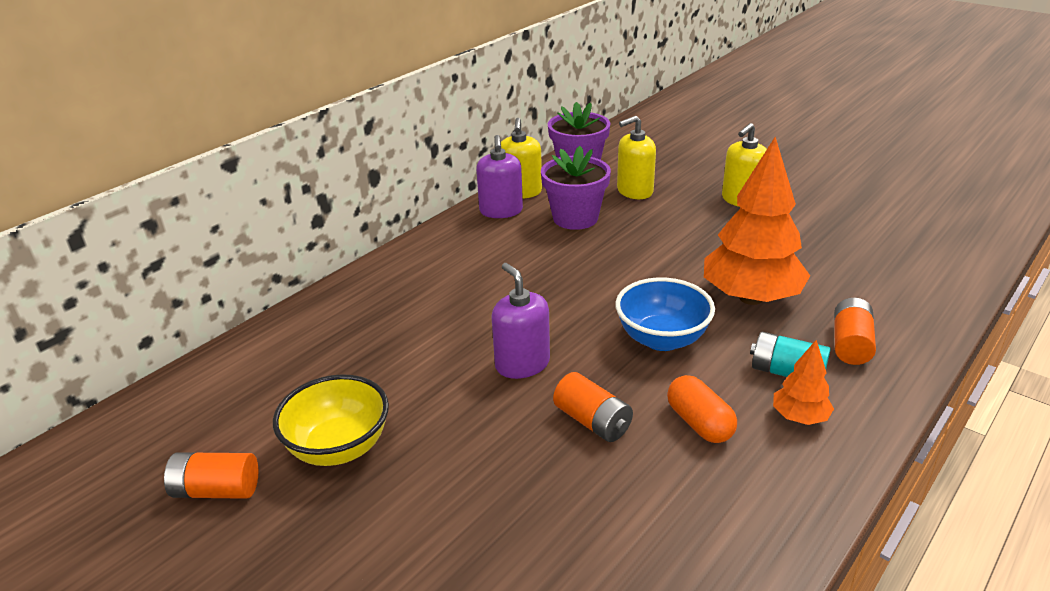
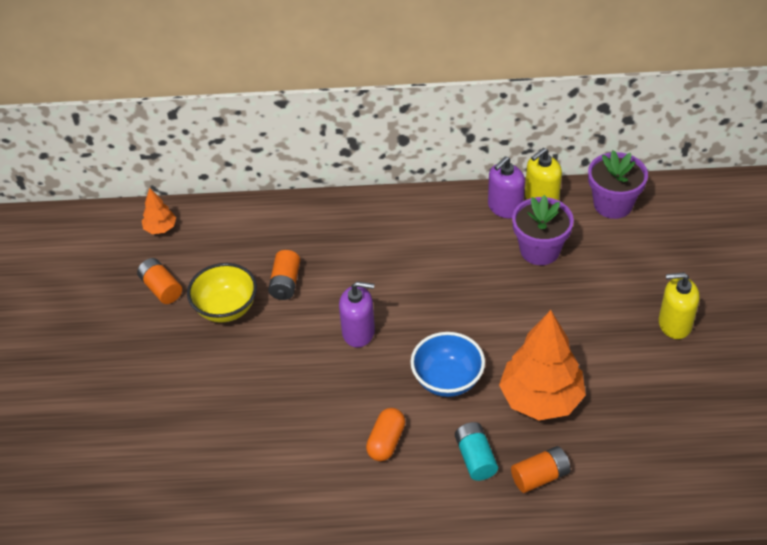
camera: 50 degrees right, 15 degrees up
(522, 364) = (358, 332): purple soap dispenser -> purple soap dispenser turned 75 degrees clockwise
(593, 421) = (342, 394): orange battery -> orange battery (285, 283)
(634, 191) = (615, 257): yellow soap dispenser -> none
(799, 417) = (436, 485): orange tree -> orange tree (160, 228)

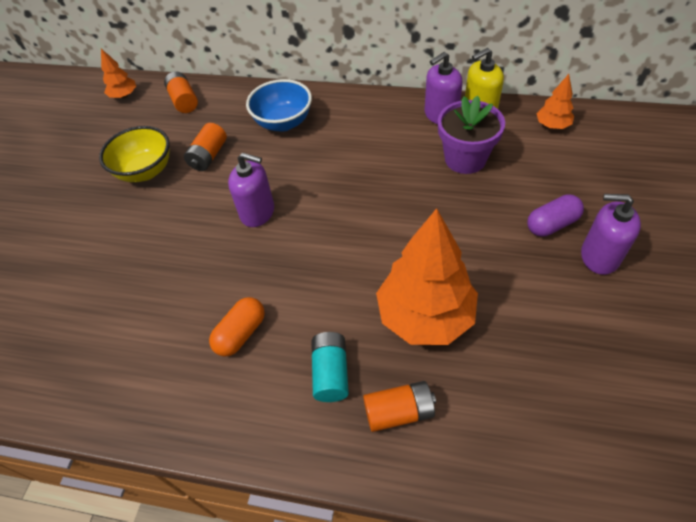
camera: 15 degrees right, 5 degrees up
(161, 288) = (99, 145): orange battery -> orange battery (184, 101)
(447, 380) = (329, 276): blue bowl -> blue bowl (283, 123)
(613, 204) = (552, 125): purple flower pot -> orange tree
(630, 302) = (551, 224): none -> purple capsule
(674, 324) = (599, 256): yellow soap dispenser -> purple soap dispenser

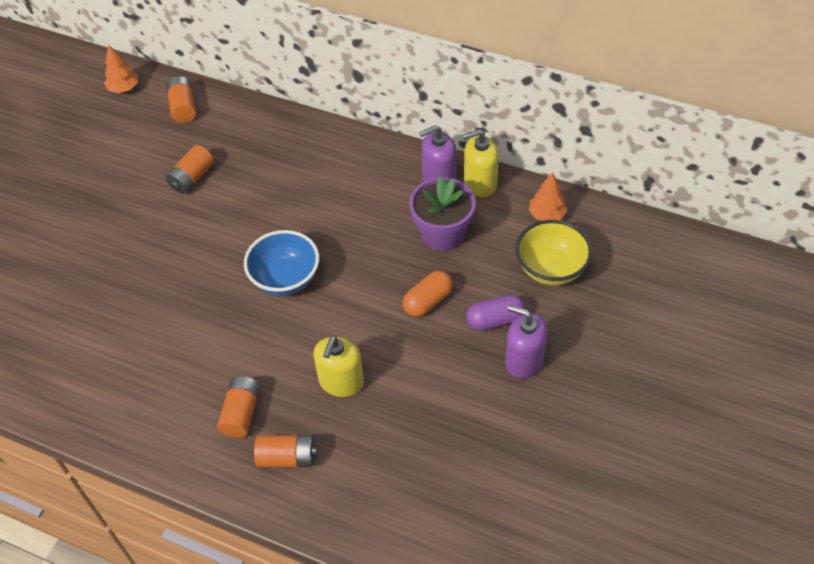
camera: 10 degrees right, 0 degrees up
(145, 171) = (127, 182): yellow bowl -> yellow bowl (551, 269)
(241, 333) = (174, 363): orange capsule -> orange capsule (428, 301)
(257, 212) = (222, 249): purple soap dispenser -> none
(283, 123) = (276, 155): blue bowl -> blue bowl (285, 279)
(331, 372) = (241, 413): turquoise battery -> orange battery
(425, 316) = (341, 382): orange tree -> yellow soap dispenser

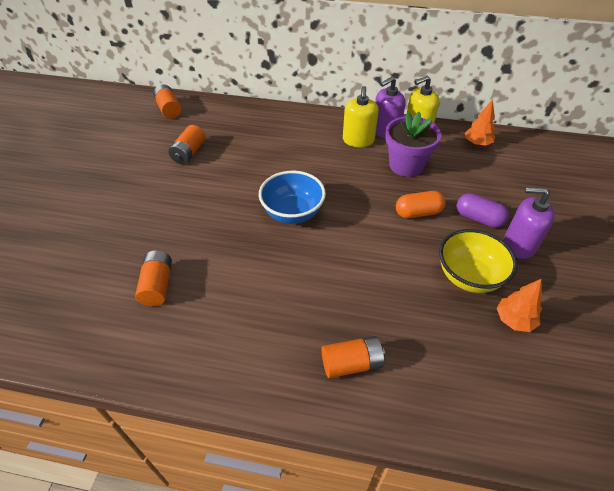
camera: 15 degrees left, 5 degrees down
(124, 88) = (117, 103): orange tree -> orange tree (514, 320)
(241, 413) = (292, 329): orange battery -> orange battery (157, 285)
(341, 382) = (374, 286): yellow soap dispenser -> yellow soap dispenser (358, 140)
(428, 301) = (418, 213): orange capsule -> orange capsule turned 45 degrees clockwise
(495, 320) = (478, 218): purple capsule -> purple capsule turned 60 degrees clockwise
(551, 269) = (501, 177): yellow bowl -> yellow bowl (468, 276)

